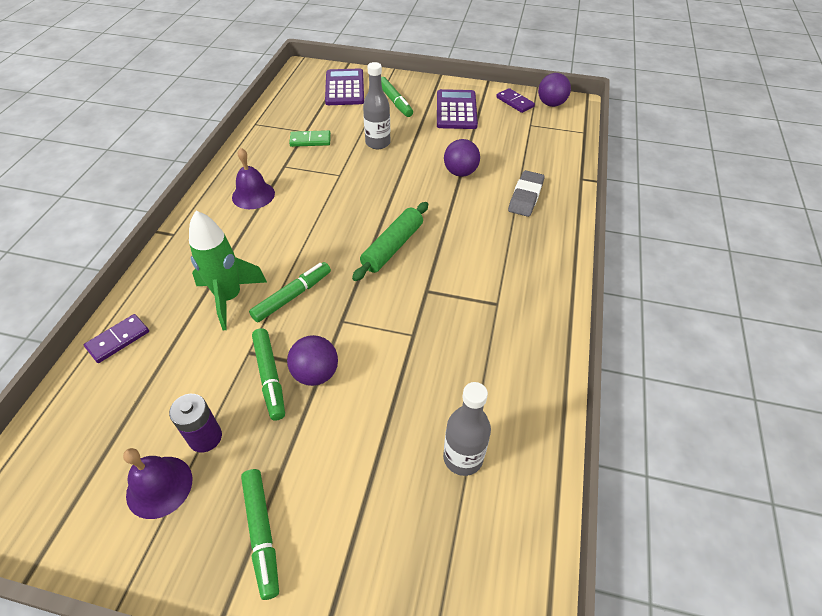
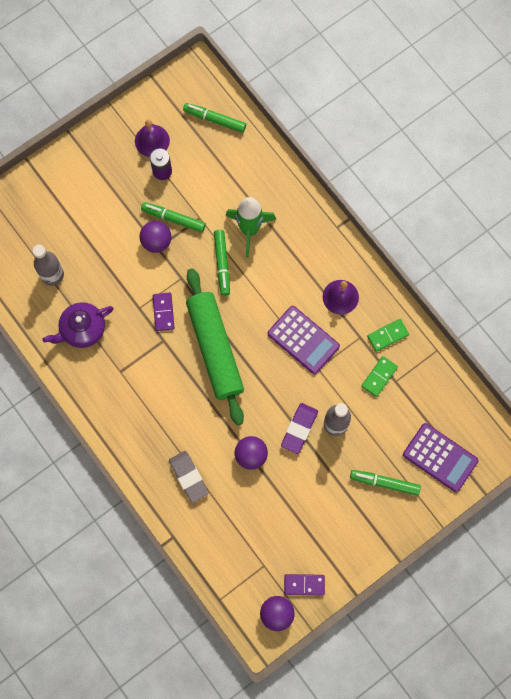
camera: 130 degrees right, 25 degrees up
(118, 340) = (263, 159): purple domino -> purple domino (163, 312)
(261, 534) = (93, 169): green marker -> green marker (214, 120)
(267, 152) = (387, 336): none -> green domino
(392, 247) = (215, 349): green rolling pin -> green rolling pin, size x1.63
(405, 159) = (299, 429): none -> purple eraser
(456, 110) = (331, 523): purple calculator -> purple calculator (303, 340)
(492, 370) = (82, 329): none -> purple teapot

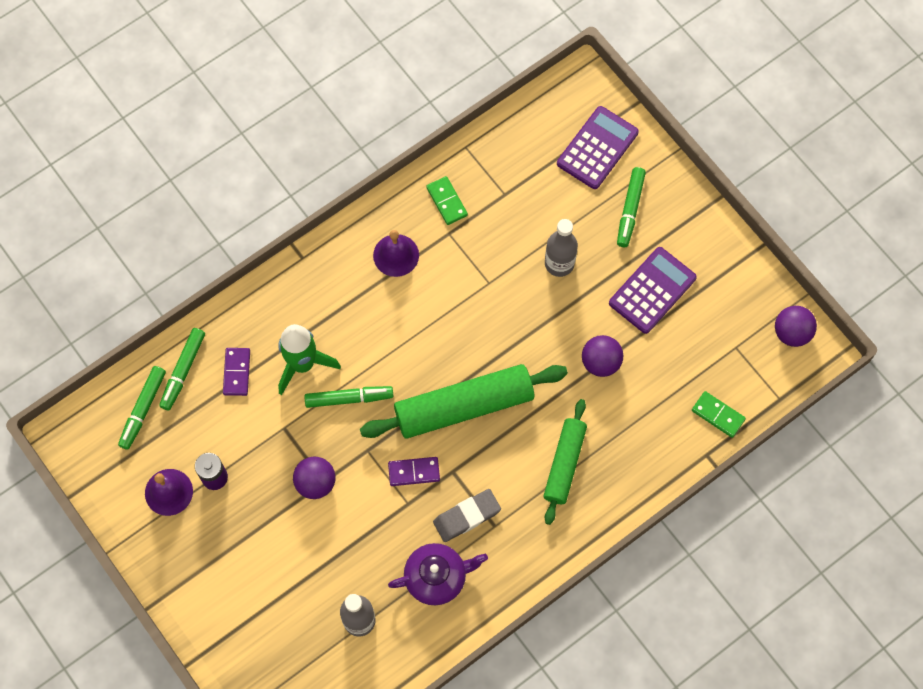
camera: 90 degrees left, 5 degrees down
(82, 329) = (436, 577): purple teapot -> purple teapot turned 75 degrees counterclockwise
(168, 425) = (564, 464): none -> green rolling pin
(173, 219) = (284, 461): green marker -> green marker (183, 371)
(188, 477) = (630, 437): grey eraser -> grey eraser (467, 516)
(299, 429) = (566, 305): purple eraser -> none
(303, 340) = (452, 300): purple calculator -> purple calculator (652, 290)
(304, 584) = (755, 301): purple domino -> purple domino (236, 372)
(379, 376) = (499, 213): green domino -> green domino (718, 415)

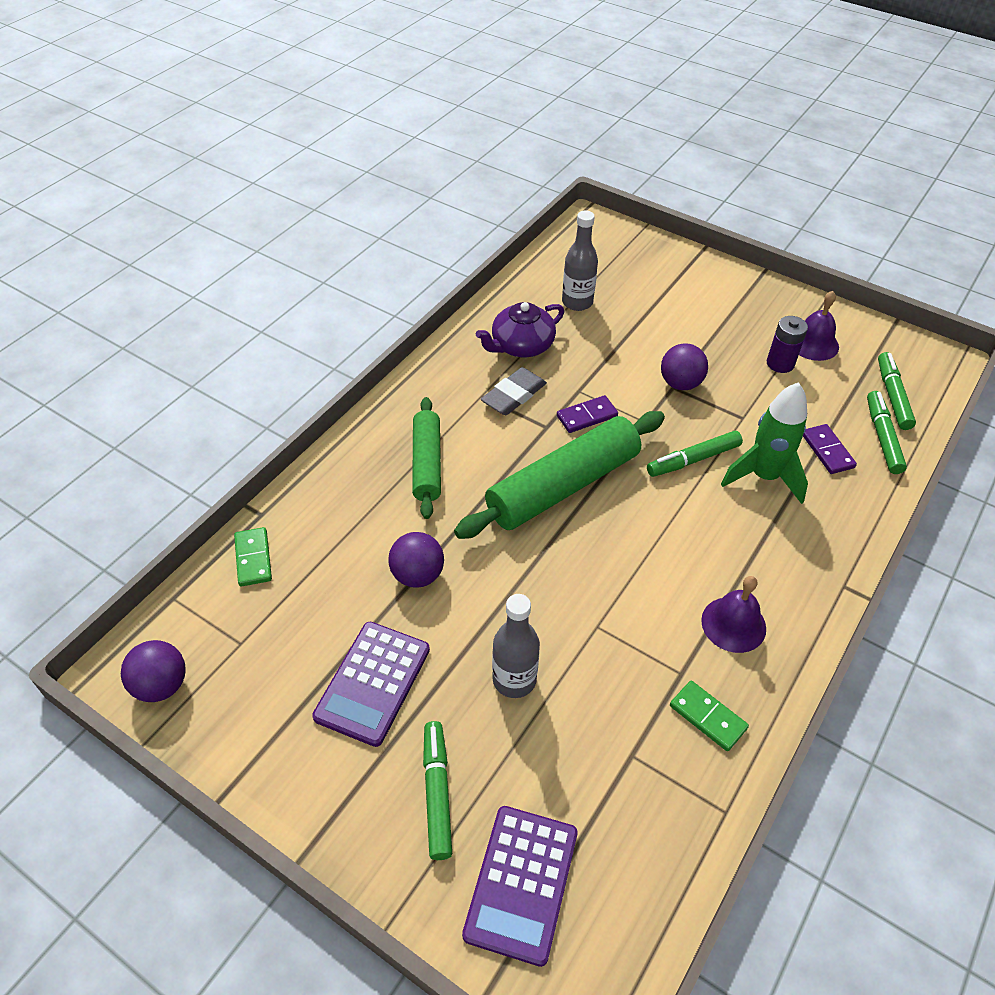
camera: 160 degrees right, 20 degrees down
(718, 415) = (253, 558): green domino -> green domino turned 60 degrees clockwise

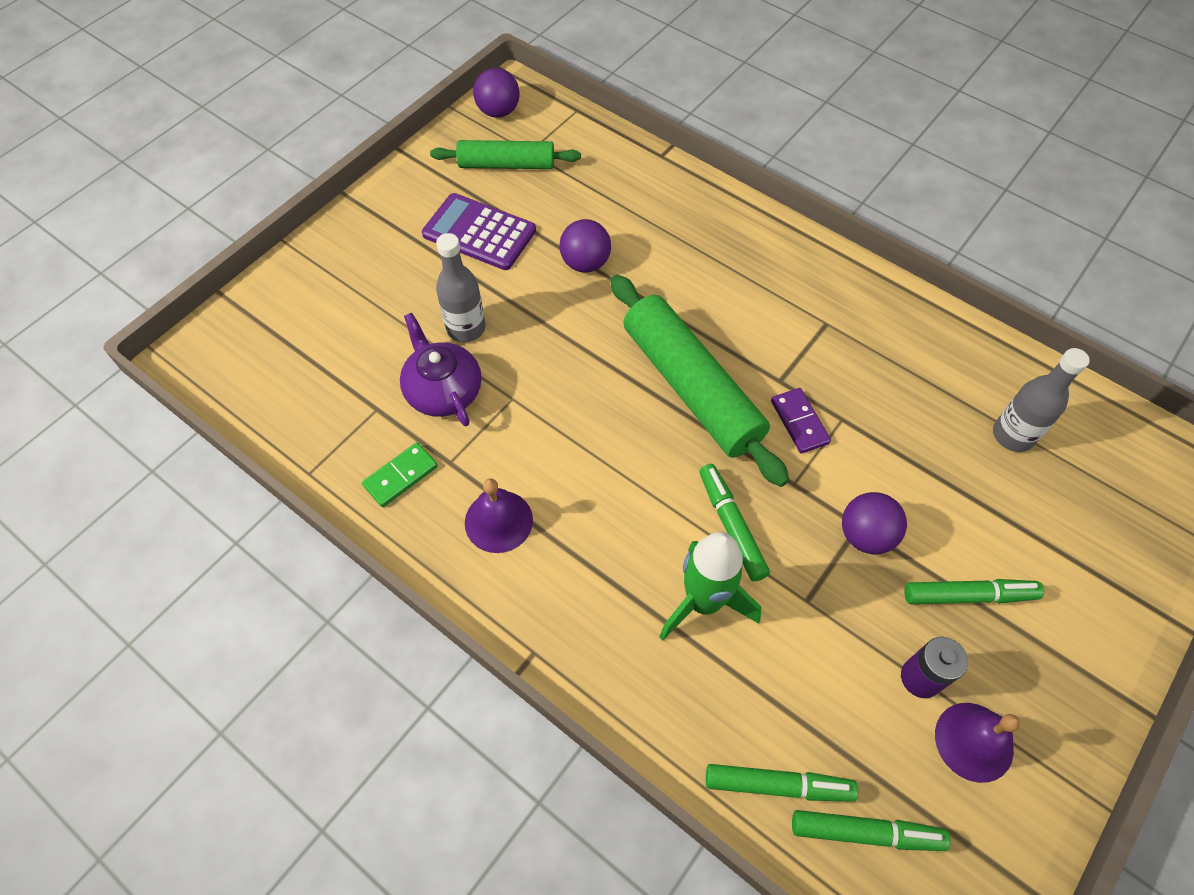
camera: 95 degrees right, 10 degrees up
(253, 558) = (613, 153): green domino -> none
(427, 464) = (723, 273): green rolling pin -> green rolling pin (506, 164)
(437, 792) = (376, 272): green marker -> green marker (969, 596)
(514, 395) = (829, 353): grey eraser -> none
(521, 346) = (916, 366): purple teapot -> purple teapot (443, 390)
(521, 883) = (292, 321): purple calculator -> none
(827, 451) = (749, 696): purple domino -> none

